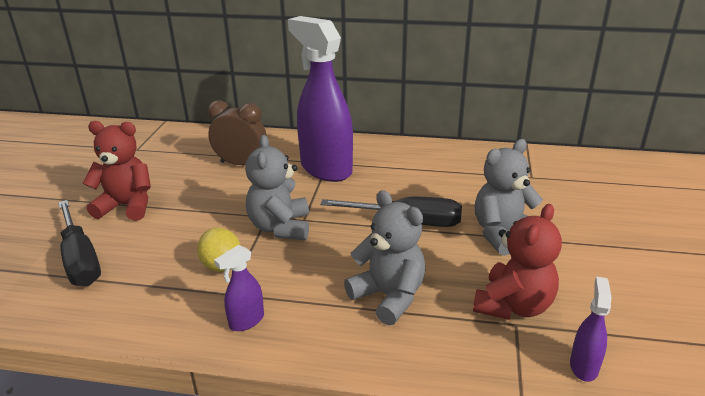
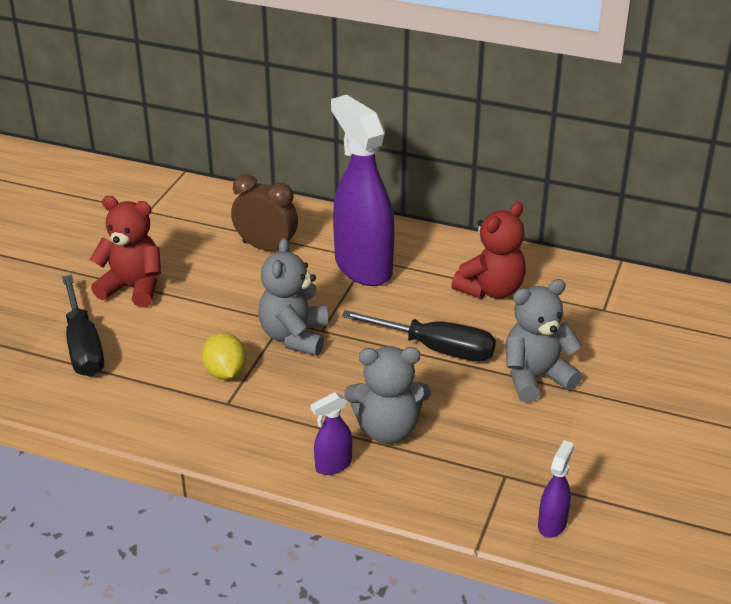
camera: 10 degrees right, 5 degrees up
(246, 321) = (240, 434): purple spray bottle -> purple spray bottle (333, 465)
(389, 296) = (387, 429): grey teddy bear -> grey teddy bear turned 120 degrees clockwise
(513, 306) = (511, 457): red teddy bear -> red teddy bear (491, 290)

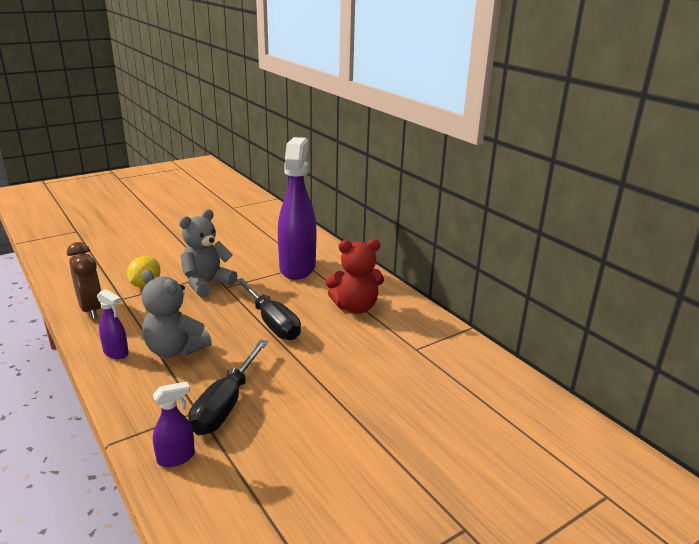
camera: 35 degrees right, 10 degrees down
(83, 346) = (107, 247): black screwdriver -> black screwdriver (225, 405)
(133, 288) = (170, 233): red teddy bear -> none
(266, 247) = (262, 241): brown clock -> brown clock (91, 309)
(333, 465) = (116, 353): purple spray bottle -> purple spray bottle turned 150 degrees counterclockwise
(535, 377) = (308, 366): grey teddy bear -> none

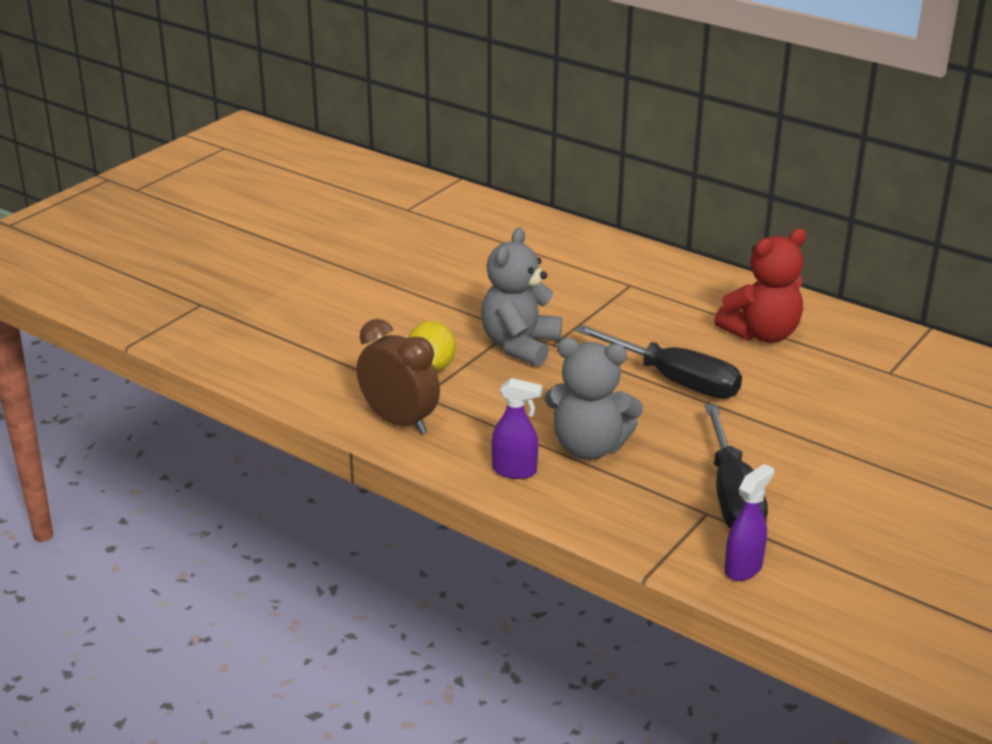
camera: 20 degrees left, 5 degrees up
(297, 268) = (622, 292): purple spray bottle -> none

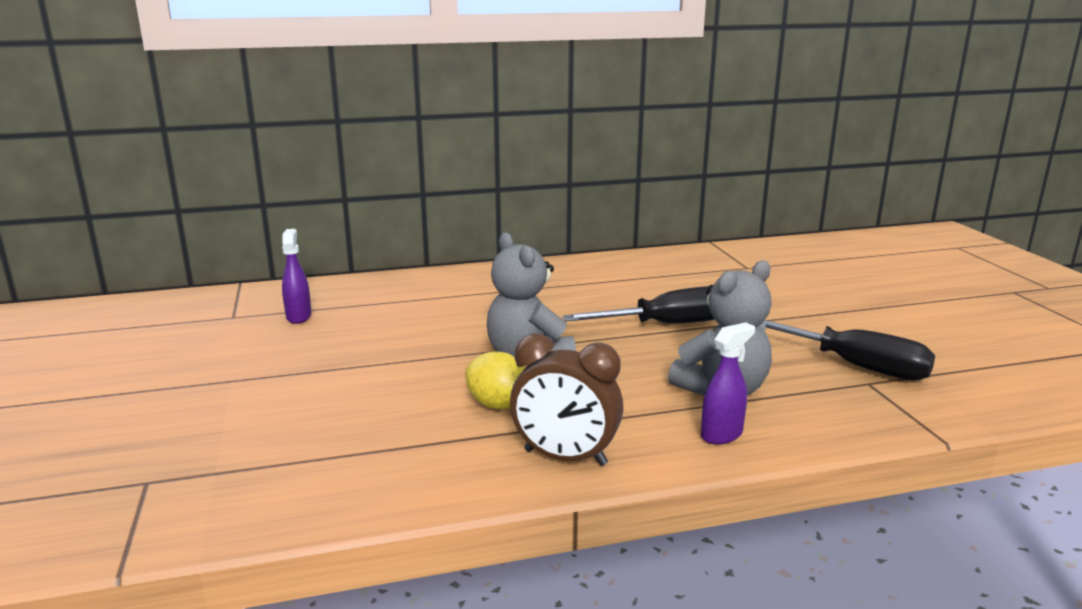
camera: 50 degrees left, 10 degrees down
(399, 421) = (565, 458): brown clock -> brown clock turned 150 degrees counterclockwise
(743, 568) = (961, 399): purple spray bottle -> purple spray bottle (299, 316)
(761, 334) = (647, 279): red teddy bear -> none

